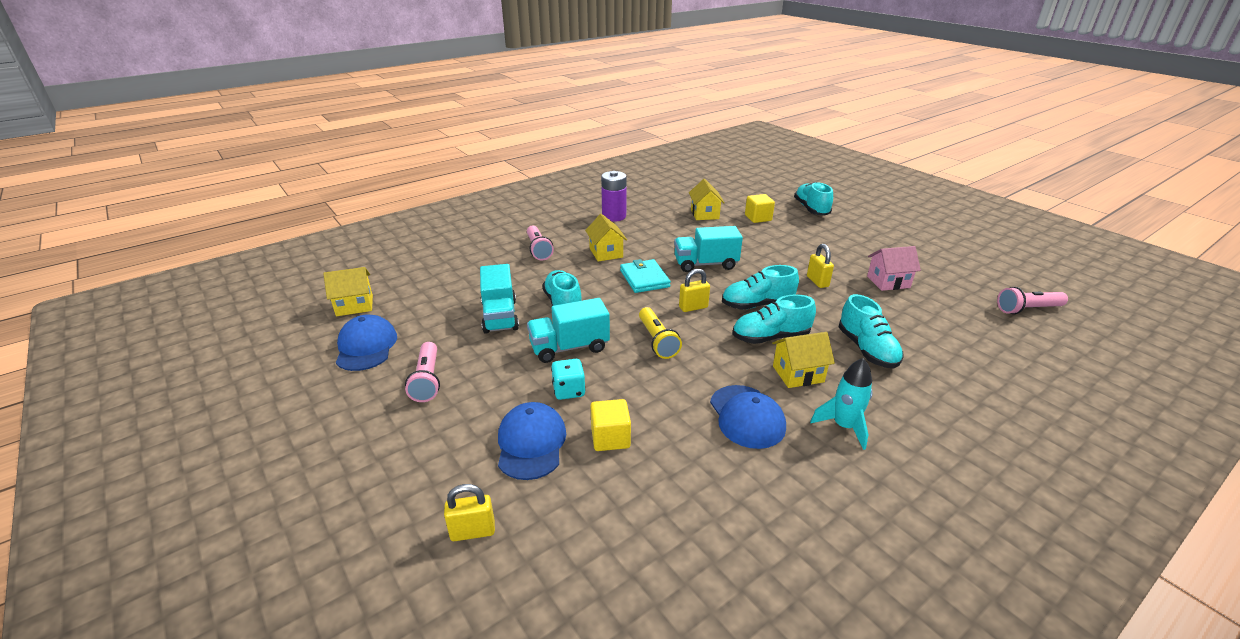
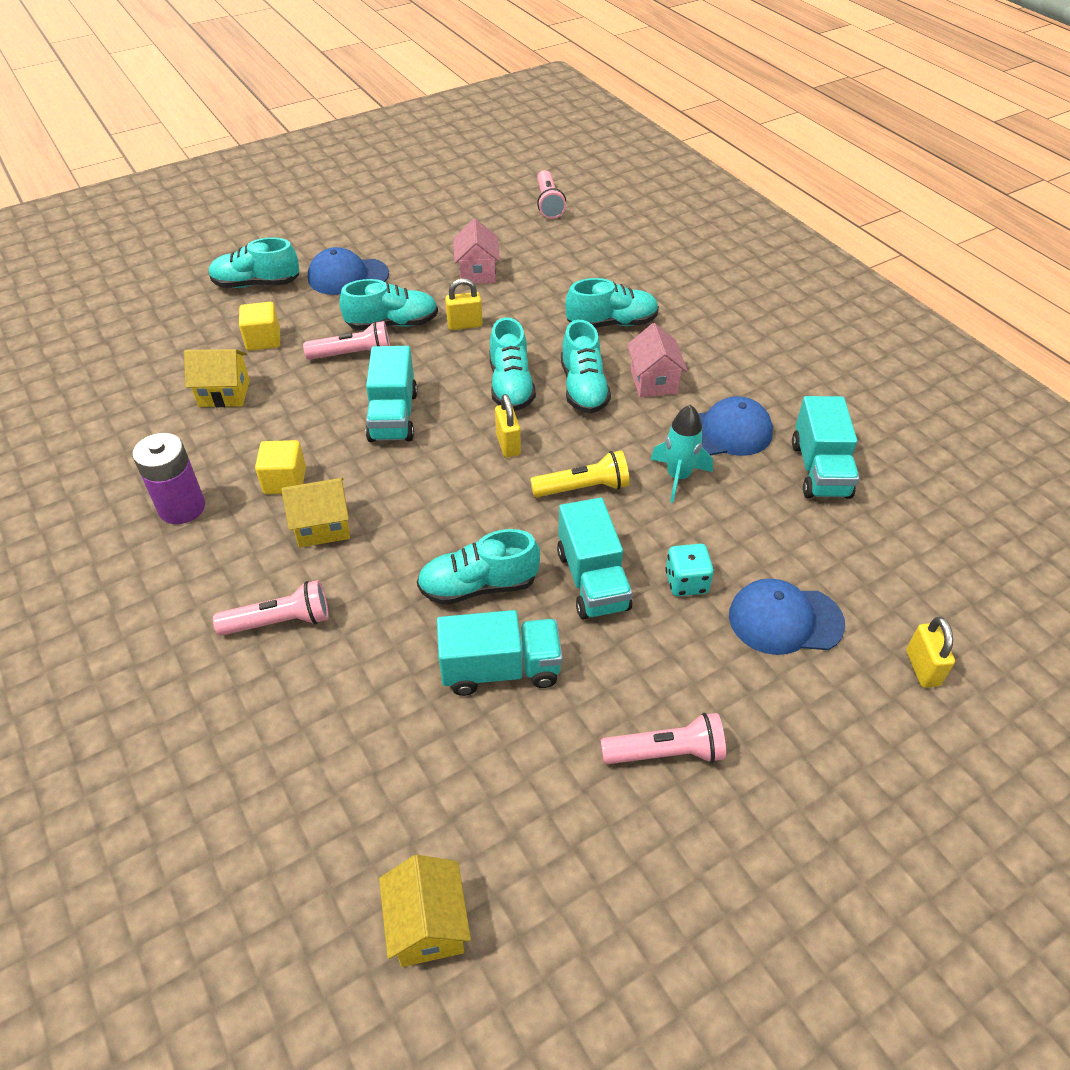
camera: 85 degrees left, 15 degrees up
(366, 347) = (573, 866): blue cap -> blue cap (348, 276)
(610, 438) = (768, 546): yellow cube -> yellow cube (285, 481)
(644, 279) = (420, 486): turquoise wallet -> none
(715, 481) = (820, 470): none -> turquoise truck
(759, 245) = (353, 354): none -> pink flashlight
(798, 374) = (653, 381): yellow house -> pink house
(800, 255) = (392, 324): none -> turquoise shoe
(843, 426) = (735, 369): turquoise rocket -> turquoise rocket (678, 477)

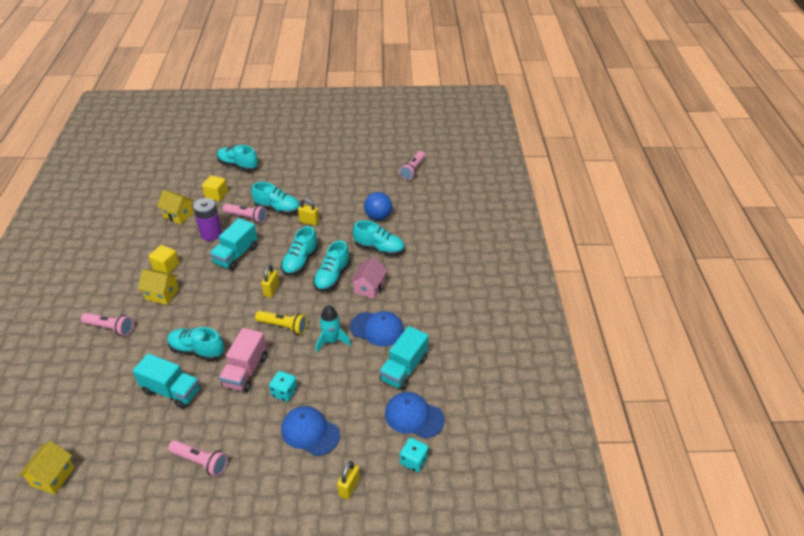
camera: 30 degrees right, 5 degrees down
(182, 507) = (118, 261): purple battery -> purple battery (211, 234)
(348, 276) = (280, 176): blue cap -> blue cap (414, 416)
(477, 272) = (341, 196): pink house -> none
(564, 281) = (378, 217): none -> blue ball
(592, 580) = (245, 371): turquoise truck -> pink truck
(965, 585) = (414, 461): none -> turquoise dice

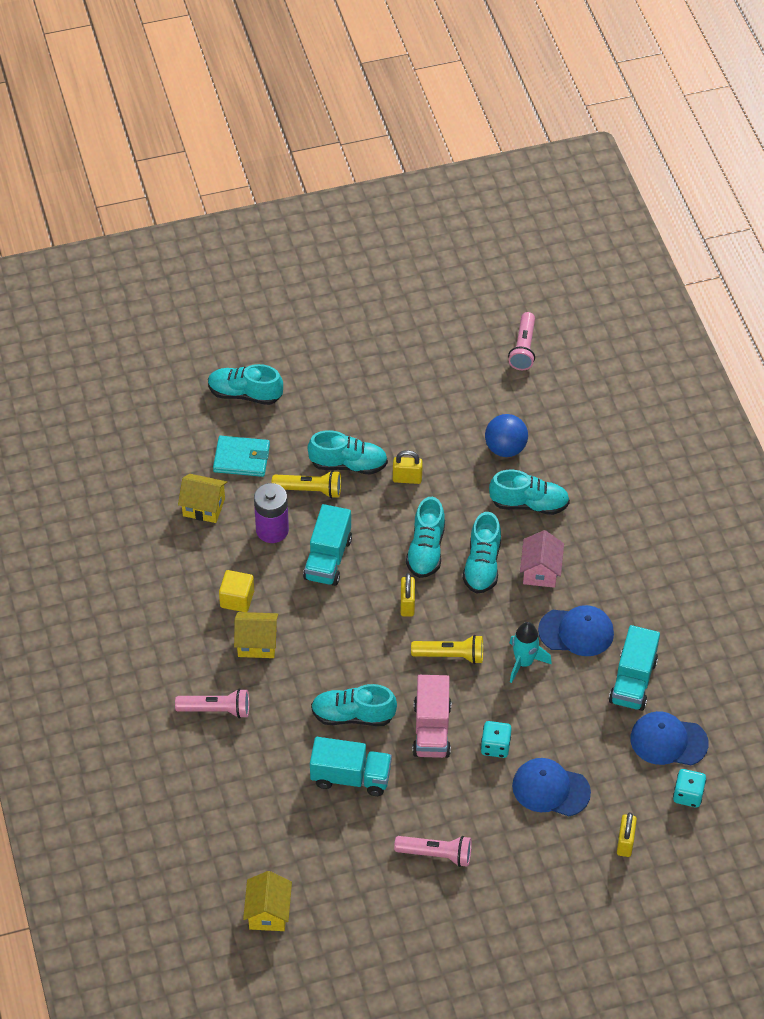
camera: 15 degrees left, 10 degrees up
(216, 195) = (241, 458): yellow cube -> turquoise wallet
(246, 217) = (309, 490): pink flashlight -> yellow flashlight

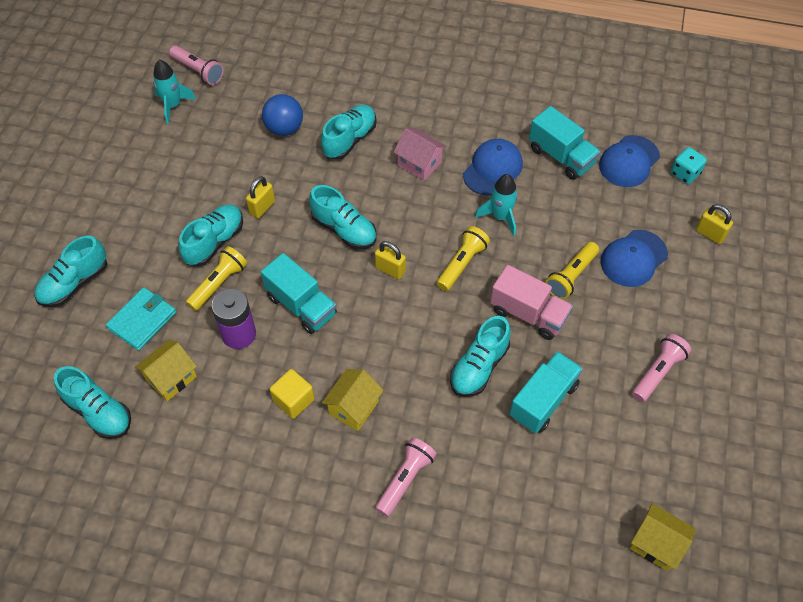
camera: 60 degrees left, 5 degrees up
(470, 353) = (173, 106): none -> turquoise rocket
(482, 565) = (387, 198): turquoise shoe -> turquoise shoe (98, 412)
(495, 746) = (571, 276): turquoise dice -> yellow flashlight

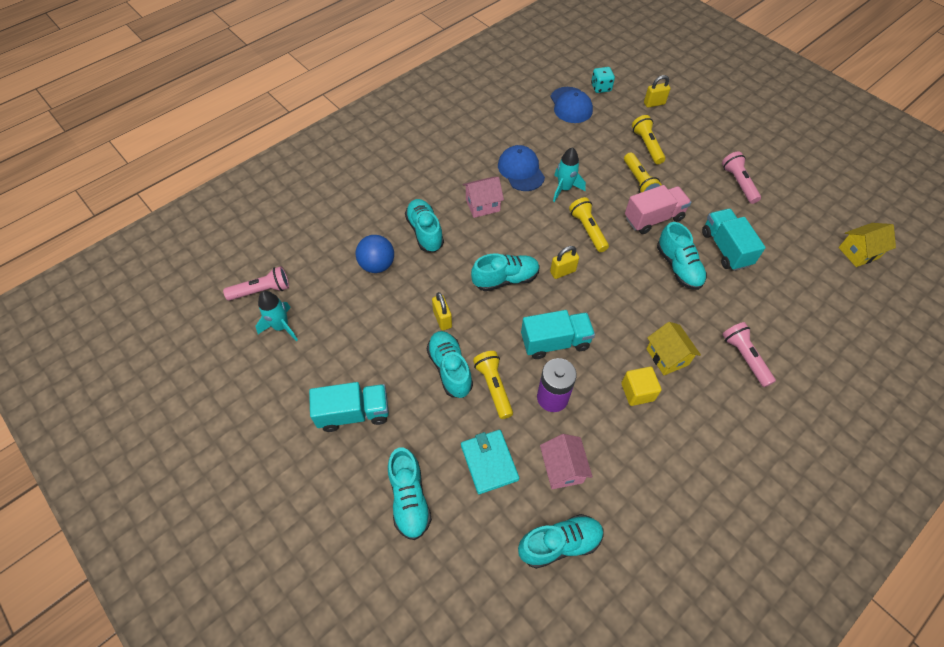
camera: 55 degrees left, 0 degrees up
(171, 378) = (562, 468): yellow house -> pink house
(561, 156) = (540, 132): turquoise truck -> turquoise truck (354, 413)
(633, 258) = (647, 145): blue cap -> yellow flashlight

